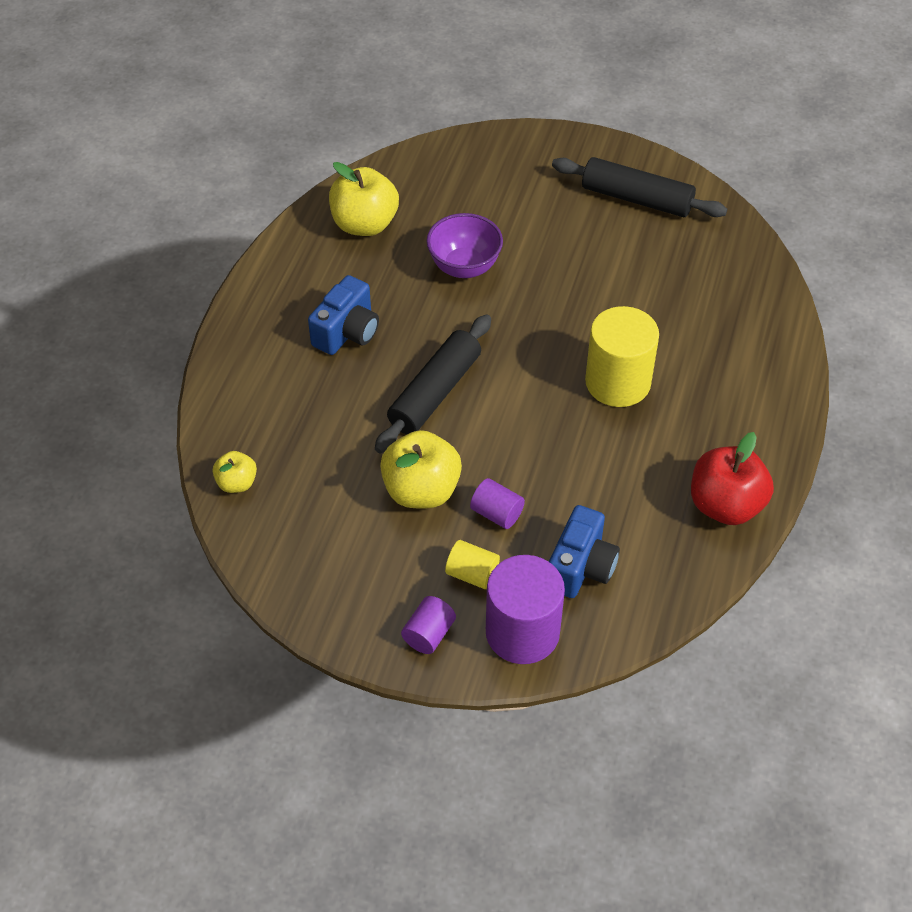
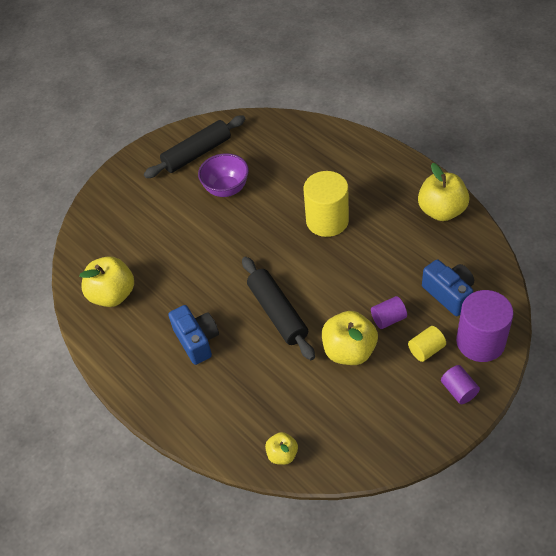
camera: 55 degrees left, 0 degrees up
(464, 267) = (188, 257): purple bowl -> purple bowl (226, 189)
(725, 505) = (441, 211): red apple -> yellow apple

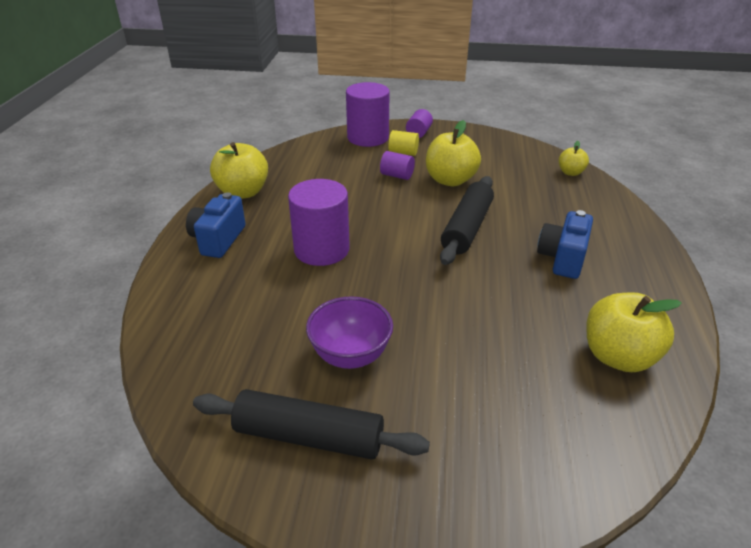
camera: 135 degrees left, 15 degrees down
(327, 220) = (321, 249): yellow cylinder -> purple cylinder
(449, 294) = (338, 160): blue camera -> blue camera (218, 240)

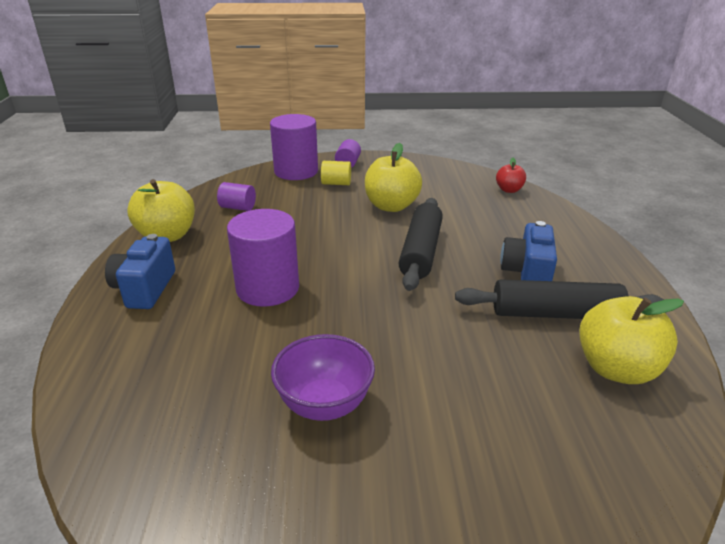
camera: 10 degrees left, 5 degrees down
(309, 436) = (293, 512): black rolling pin -> black rolling pin (555, 314)
(397, 175) = (334, 206): purple cylinder -> purple cylinder (238, 207)
(570, 172) = (509, 190): yellow apple -> red apple

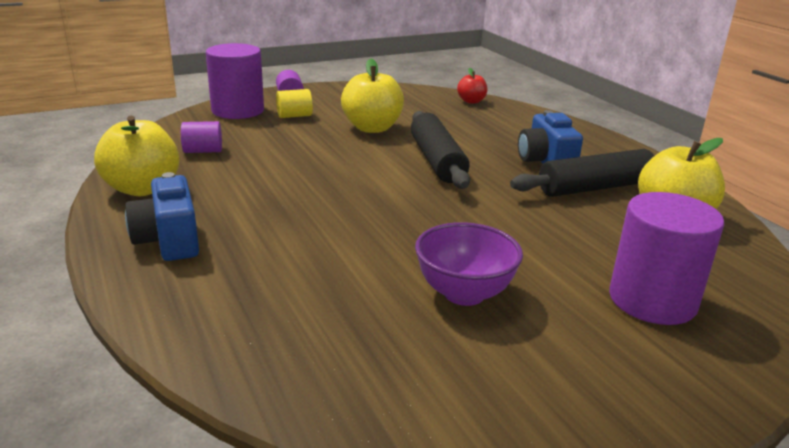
camera: 25 degrees left, 5 degrees down
(268, 288) = (312, 215): purple cylinder -> purple cylinder (652, 300)

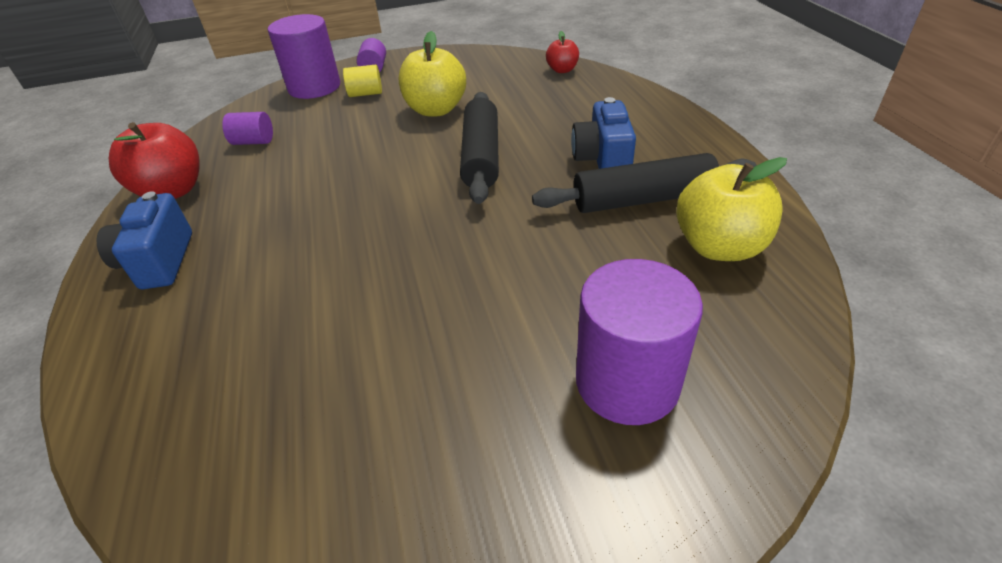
camera: 15 degrees right, 15 degrees up
(142, 189) = (172, 191): yellow apple -> red apple
(464, 293) = (412, 355): purple bowl -> none

